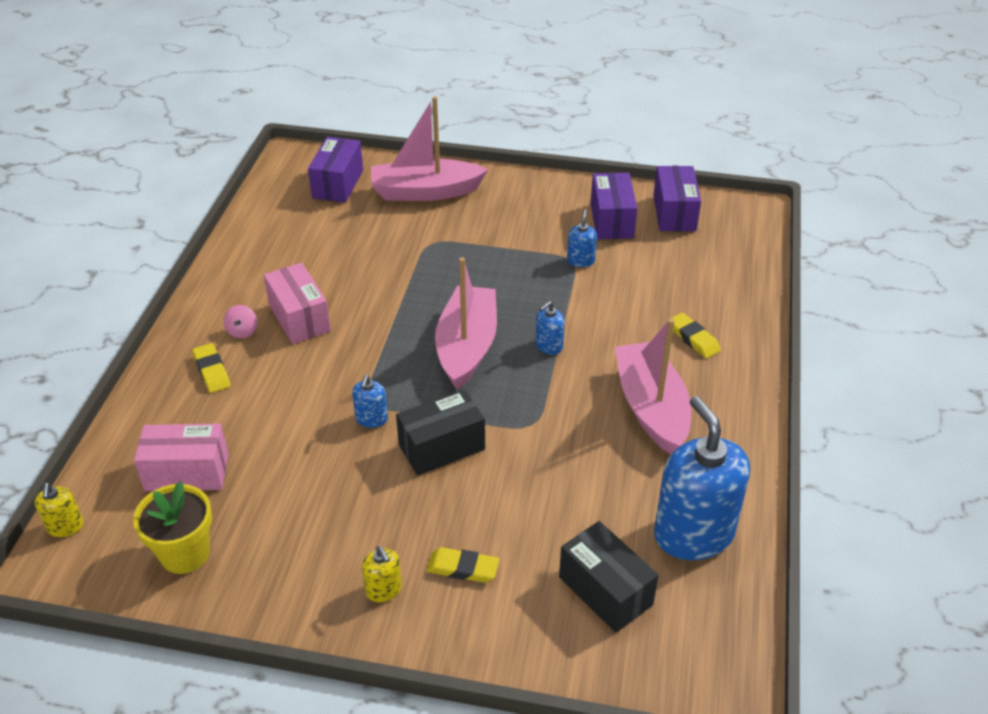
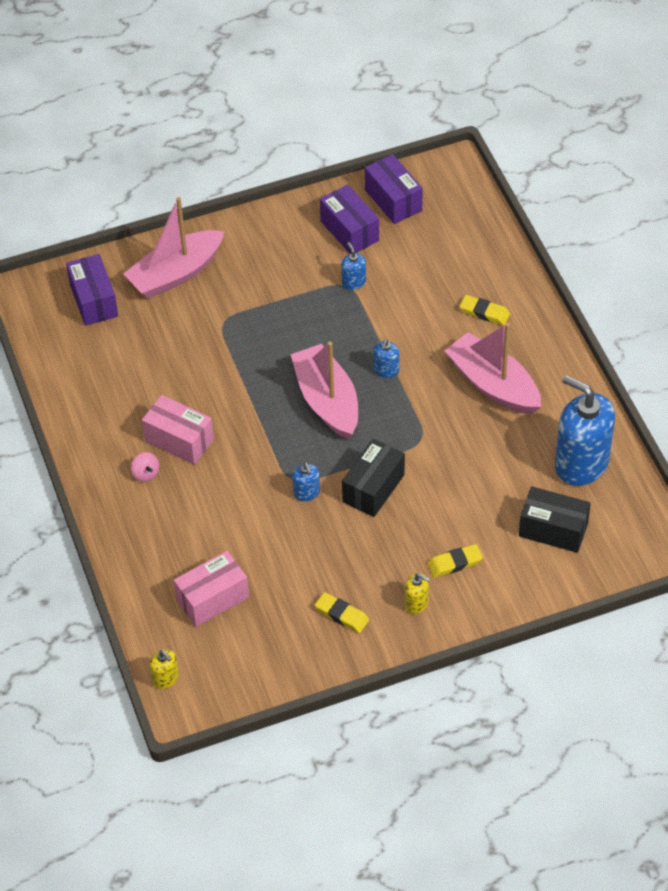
camera: 30 degrees left, 10 degrees up
(185, 553) = (266, 651): yellow flower pot -> none
(212, 371) = (154, 517): yellow eraser -> yellow eraser (341, 615)

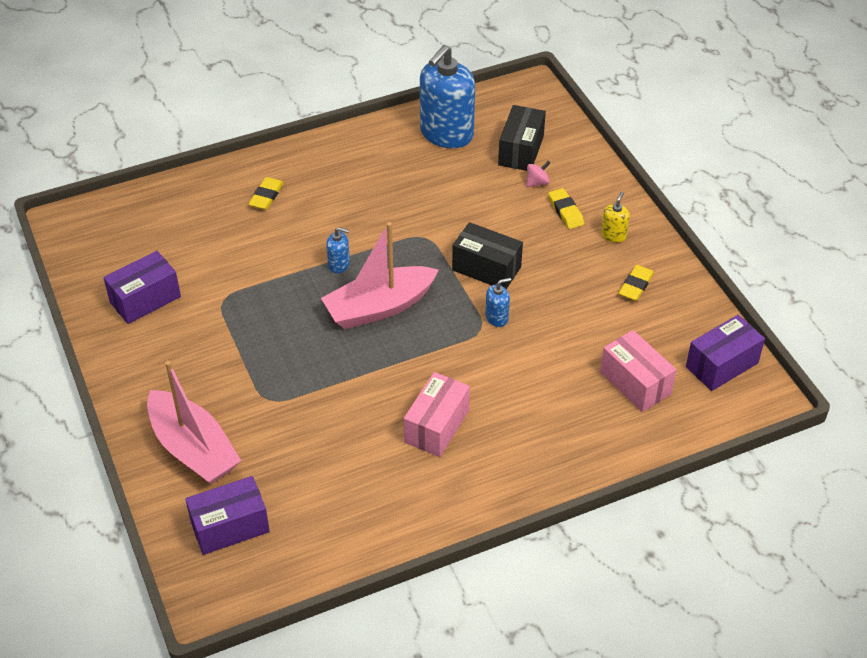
camera: 95 degrees left, 5 degrees down
(146, 473) = (484, 452): pink spinning top -> pink spinning top (537, 182)
(165, 678) = (736, 413): yellow soap dispenser -> none
(353, 282) = (219, 293): blue soap dispenser -> none
(393, 200) = (105, 266): purple box -> purple box (721, 365)
(493, 384) = (357, 189): pink boat -> none

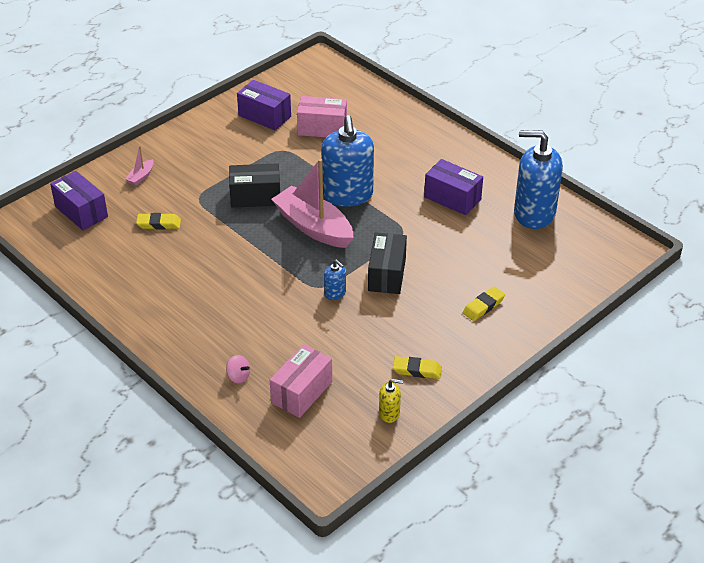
camera: 70 degrees right, 5 degrees down
(193, 449) = (141, 177): pink boat -> pink boat, size x0.41
(266, 196) = (399, 140): yellow eraser -> yellow eraser (159, 224)
(339, 264) = (347, 195): blue soap dispenser -> blue soap dispenser, size x2.33
(436, 426) = (207, 287): pink box -> pink box (322, 128)
(521, 150) = (543, 262): black box -> black box (255, 197)
(537, 182) = (508, 281): pink spinning top -> pink spinning top (238, 376)
(613, 235) = (471, 343): yellow soap dispenser -> yellow soap dispenser (389, 413)
(721, 365) = (349, 446): purple box -> purple box (452, 198)

